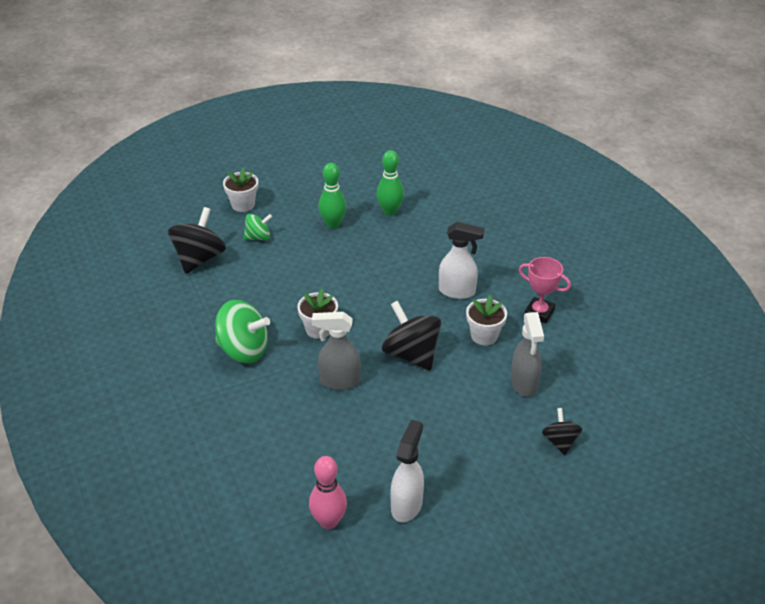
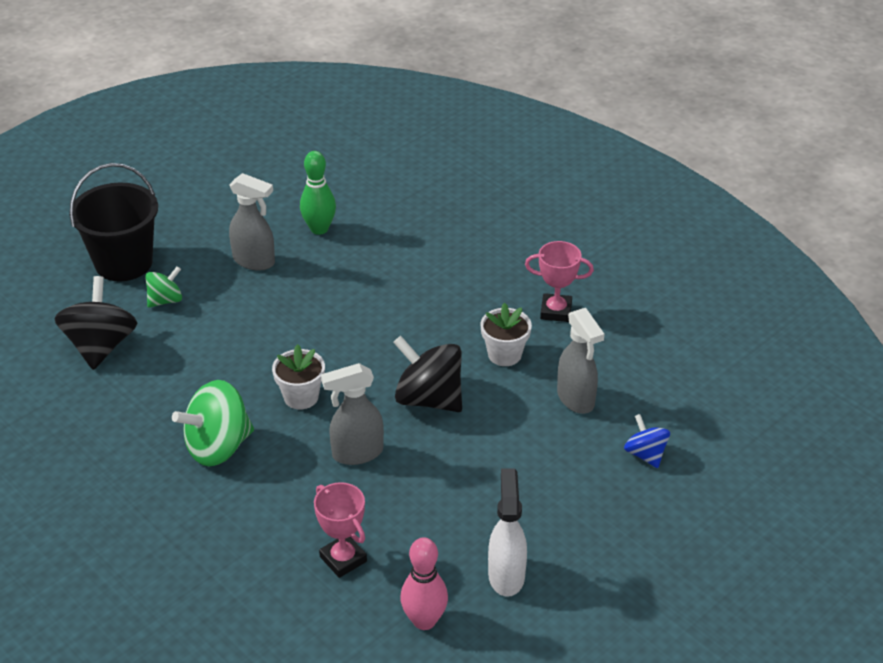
camera: 20 degrees left, 0 degrees up
(243, 204) = (124, 263): white flower pot -> black bucket
(243, 350) = (218, 447): green spinning top -> green spinning top turned 150 degrees clockwise
(292, 457) = (343, 559): none -> pink trophy
(333, 224) = (254, 261): green bowling pin -> grey spray bottle
(457, 291) = (448, 309): white spray bottle -> none
(560, 441) = (645, 454): black spinning top -> blue spinning top

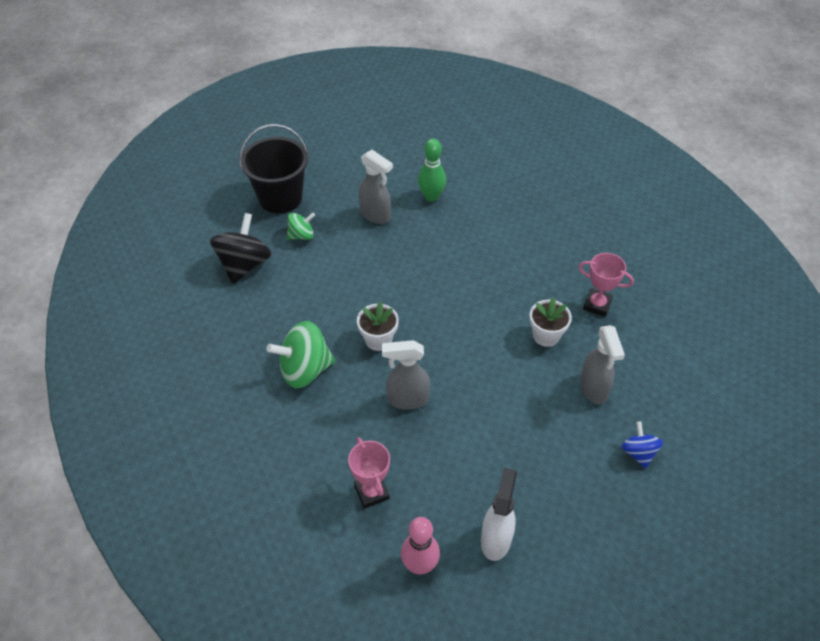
camera: 15 degrees right, 10 degrees up
(429, 399) = (476, 362): black spinning top -> none

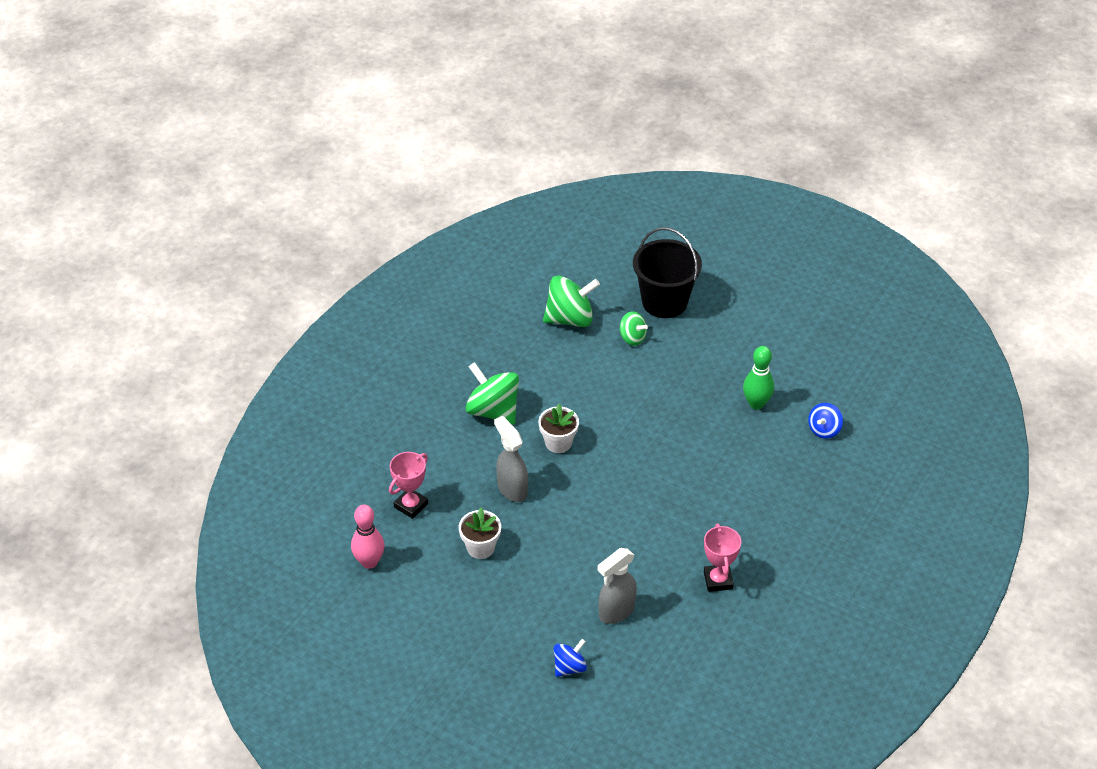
camera: 60 degrees right, 5 degrees down
(244, 265) = (570, 319): black spinning top -> green spinning top
(375, 215) = (699, 375): grey spray bottle -> none
(485, 173) = (824, 430): none -> blue spinning top
(496, 539) = (421, 600): white spray bottle -> none
(546, 335) = (651, 556): white flower pot -> white flower pot (480, 547)

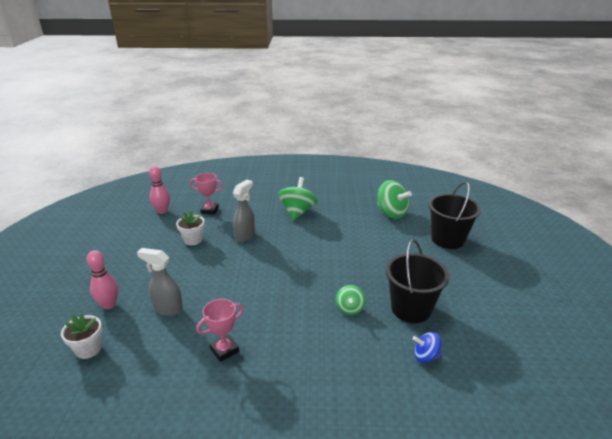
camera: 60 degrees right, 15 degrees down
(558, 443) = (294, 239): white flower pot -> white flower pot (88, 349)
(569, 667) = (109, 305): blue spinning top -> pink bowling pin
(632, 338) = (404, 237): green spinning top -> green spinning top (350, 308)
(756, 404) = (411, 309): green bowling pin -> black bucket

